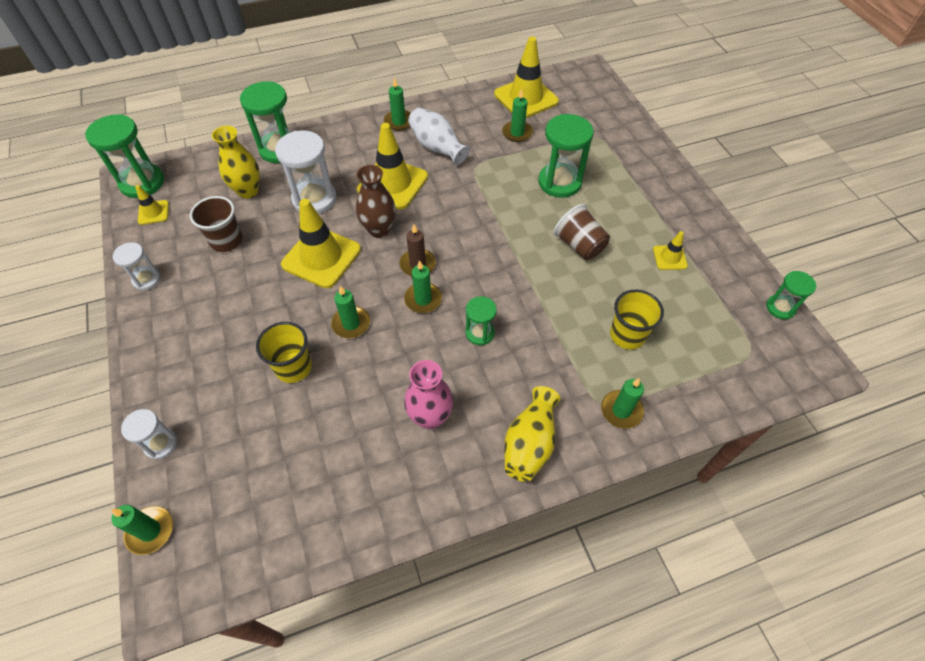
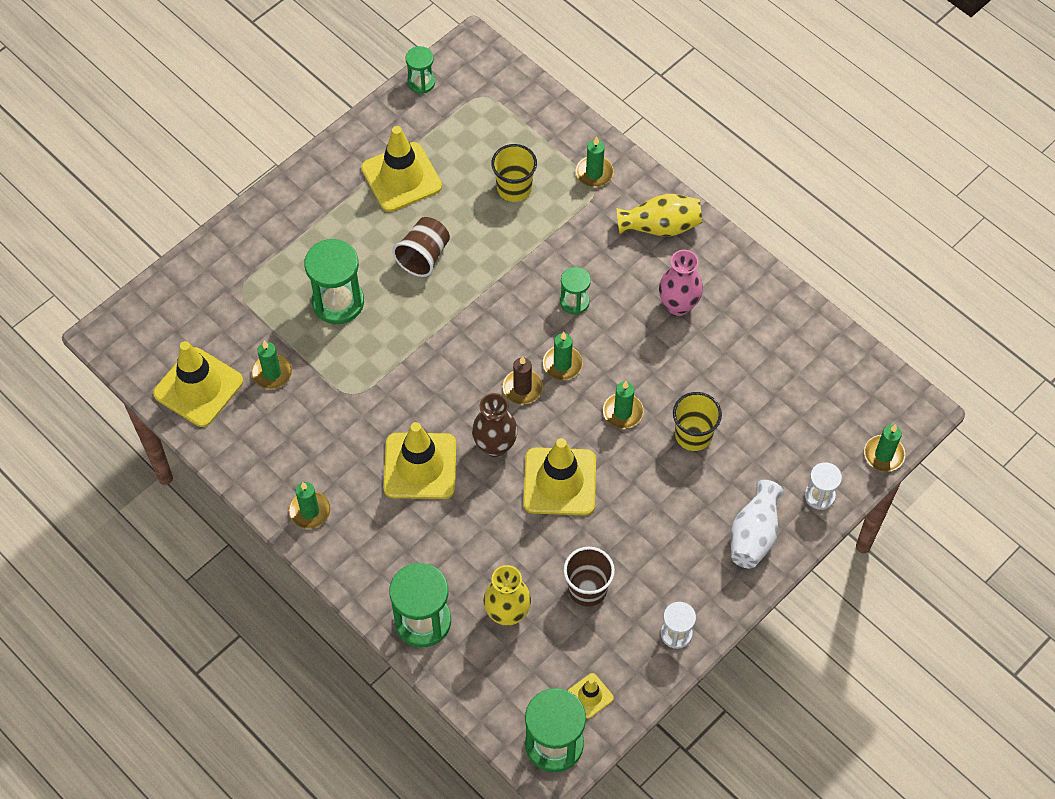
camera: 115 degrees left, 5 degrees up
(314, 199) = (484, 535): white hourglass -> none
(437, 147) = (337, 447): white vase -> white vase (753, 535)
(669, 258) = (401, 177): yellow traffic cone -> yellow traffic cone, size x2.07

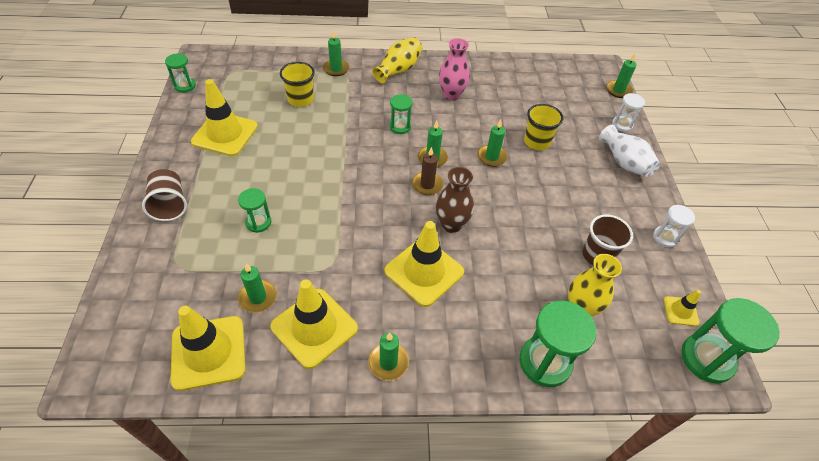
camera: 50 degrees left, 10 degrees down
(338, 302) = (258, 222): green hourglass -> green hourglass, size x0.56
(423, 256) = (286, 162): brown cup -> brown cup (170, 205)
(559, 482) = (508, 214): yellow traffic cone -> yellow traffic cone (314, 327)

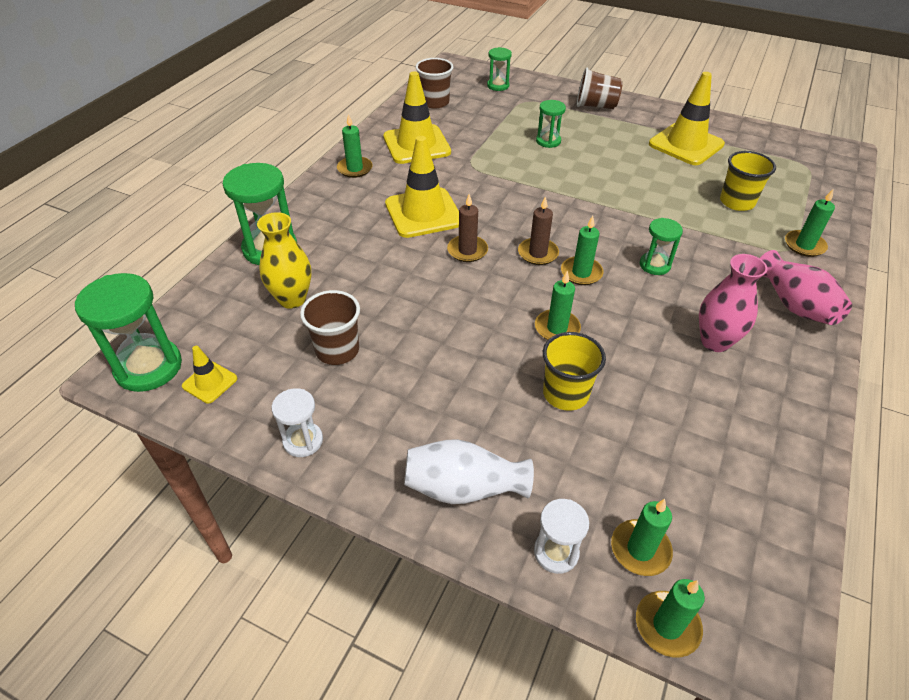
camera: 120 degrees right, 5 degrees down
(185, 86) = (781, 134): green hourglass -> green hourglass (498, 86)
(208, 352) = (435, 102): yellow traffic cone -> brown cup
(258, 297) = (466, 127): green candle -> green candle (640, 549)
(398, 70) = (794, 305): yellow vase -> pink vase
(451, 225) = (467, 250): brown vase -> brown candle

